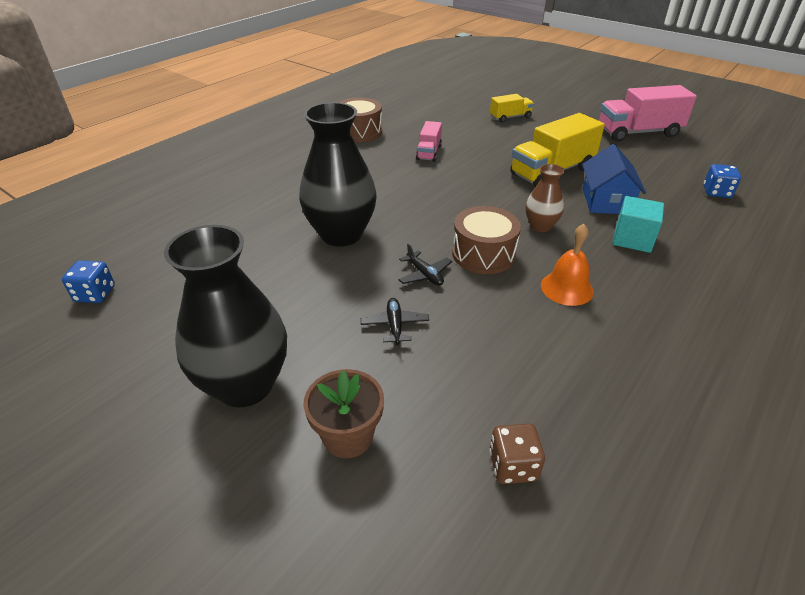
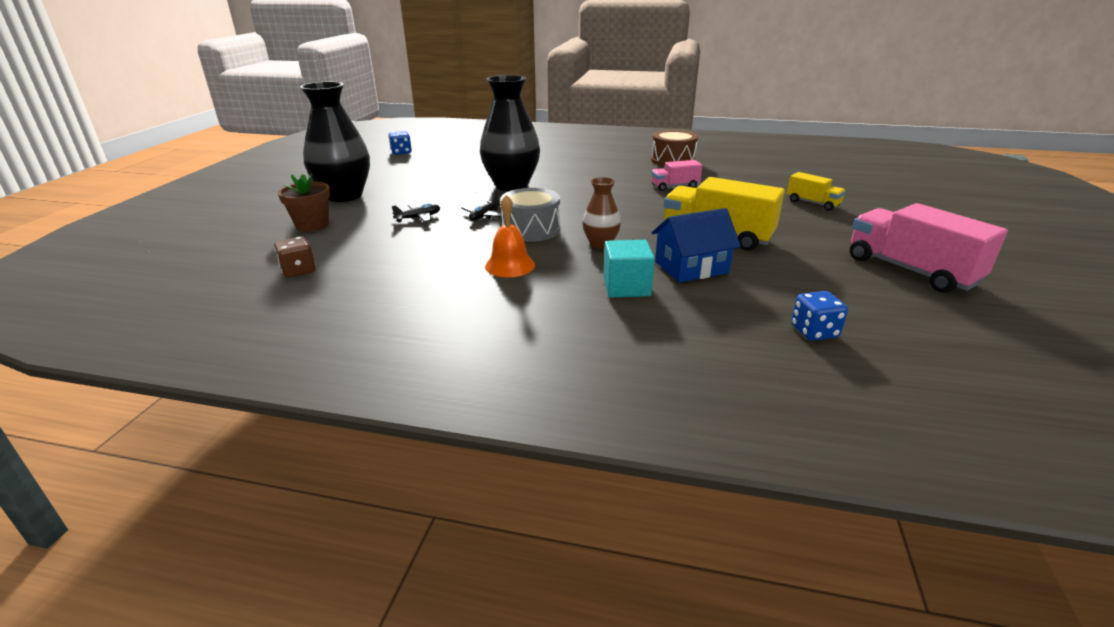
camera: 65 degrees right, 10 degrees down
(483, 254) = (531, 229): brown drum -> grey drum

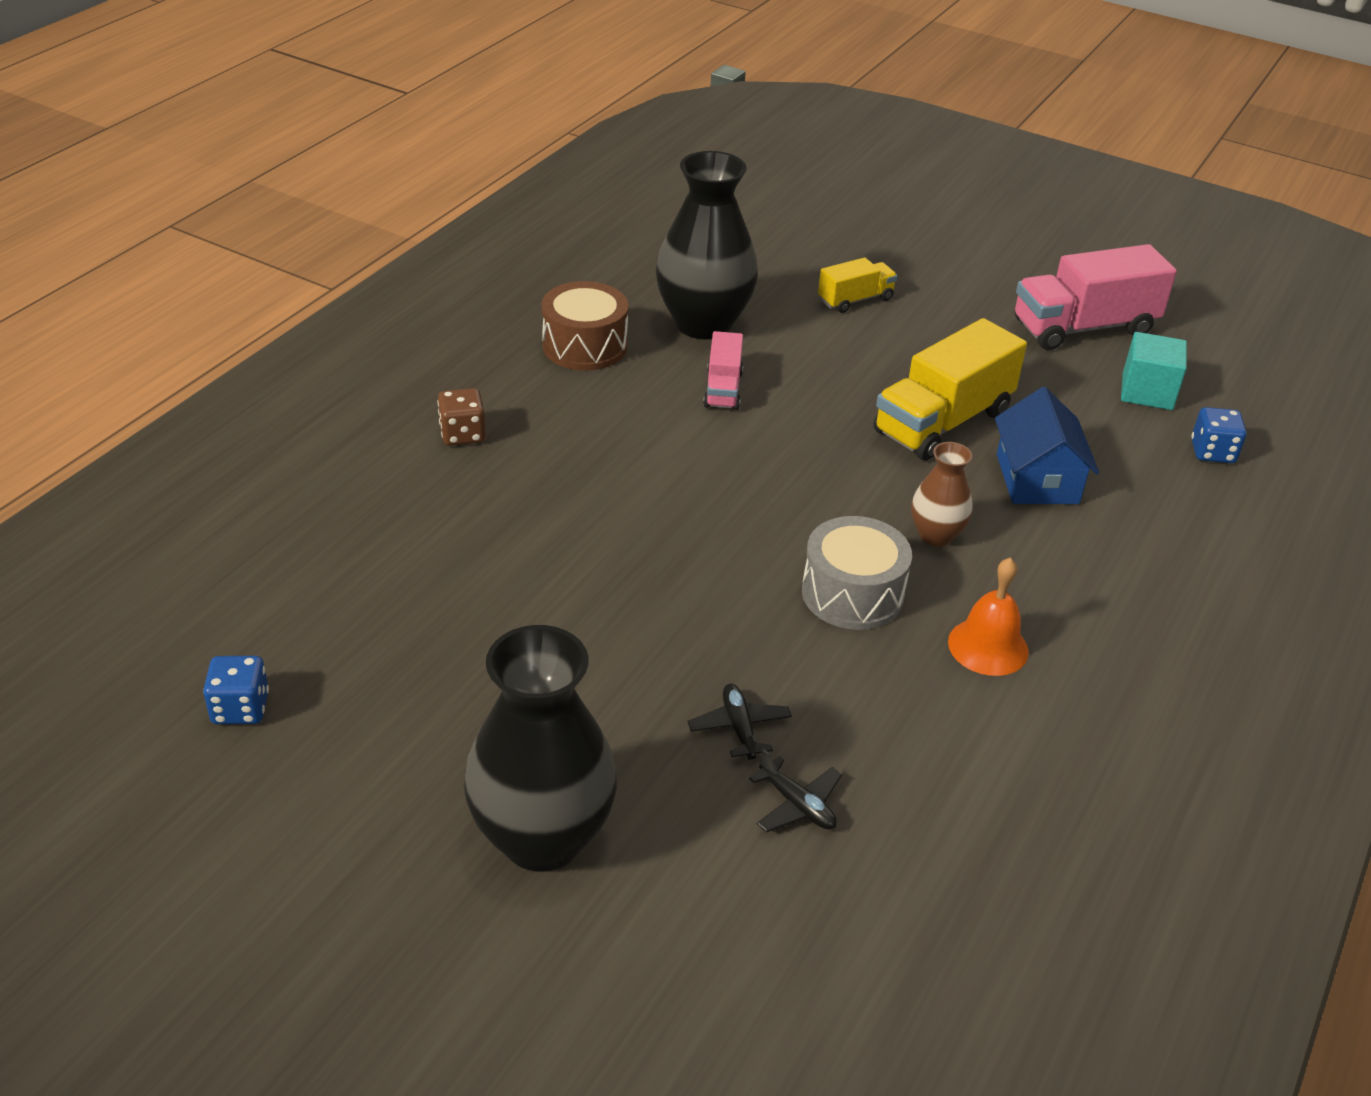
camera: 75 degrees left, 10 degrees up
(298, 271) = (942, 917): brown dice -> brown dice (462, 434)
(312, 225) = (713, 898): brown flower pot -> none
(484, 216) = (766, 637): black plane -> black plane (797, 805)
(511, 185) = (612, 570): black vase -> black vase (703, 324)
(626, 287) = (1082, 551): turquoise cube -> turquoise cube (1147, 392)

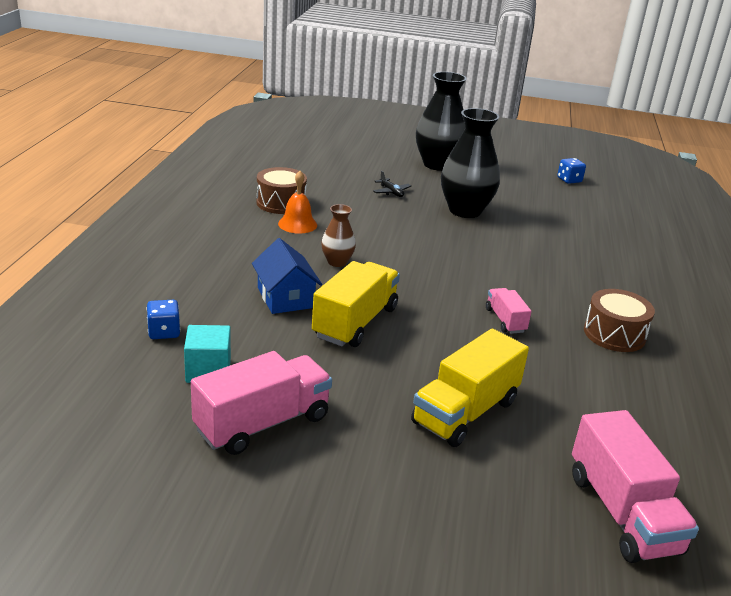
camera: 160 degrees right, 10 degrees down
(462, 434) = (615, 273): brown dice -> none
(703, 324) = (558, 366): black vase -> black vase (465, 211)
(763, 208) = (622, 513): none -> pink truck
(797, 805) = (358, 177): black plane -> none
(852, 594) = (368, 234): grey drum -> none
(855, 300) = (465, 412): yellow truck -> yellow truck, size x1.86
(1013, 725) = (281, 203): none -> brown drum

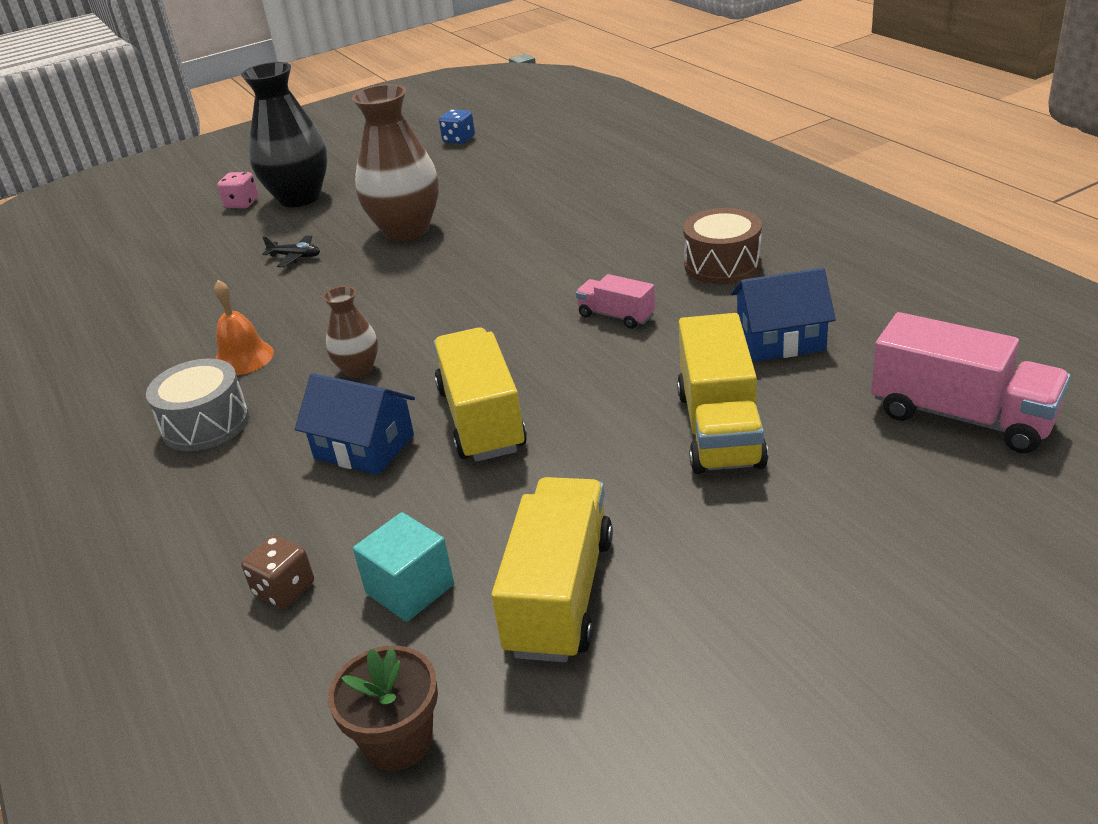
camera: 35 degrees left, 5 degrees up
(110, 425) = (398, 741): none -> brown flower pot
(164, 332) = (284, 589): blue dice -> brown dice
(239, 242) = (205, 424): none -> grey drum
(262, 423) = (560, 594): pink truck -> yellow truck
(281, 203) = (182, 347): brown drum -> none
(406, 152) = (242, 203): none -> pink dice
(465, 211) = (406, 230): black vase -> brown vase
(580, 395) = (780, 339): none -> blue house

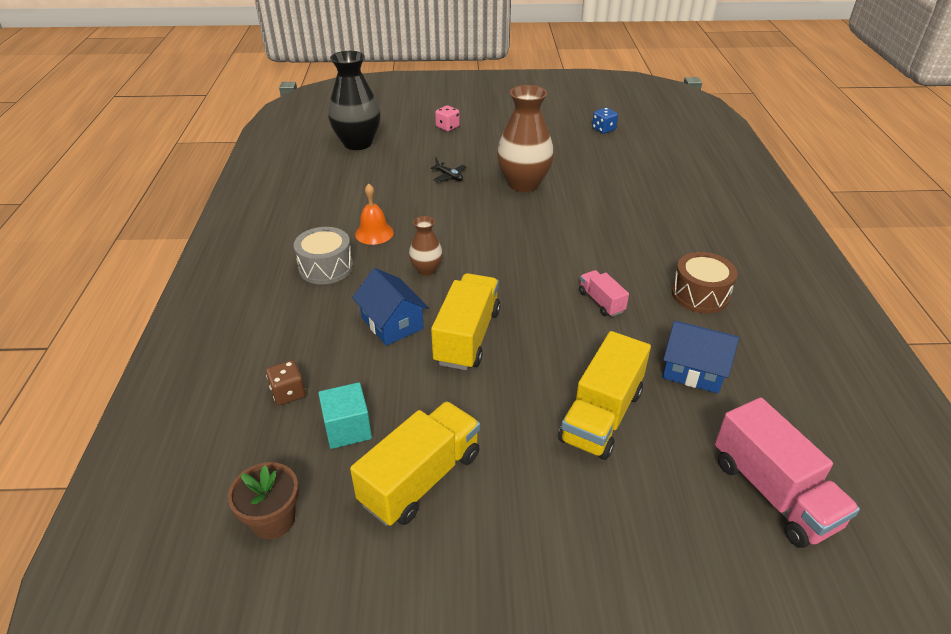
camera: 25 degrees right, 5 degrees up
(299, 198) = (481, 136): black vase -> black vase (358, 143)

